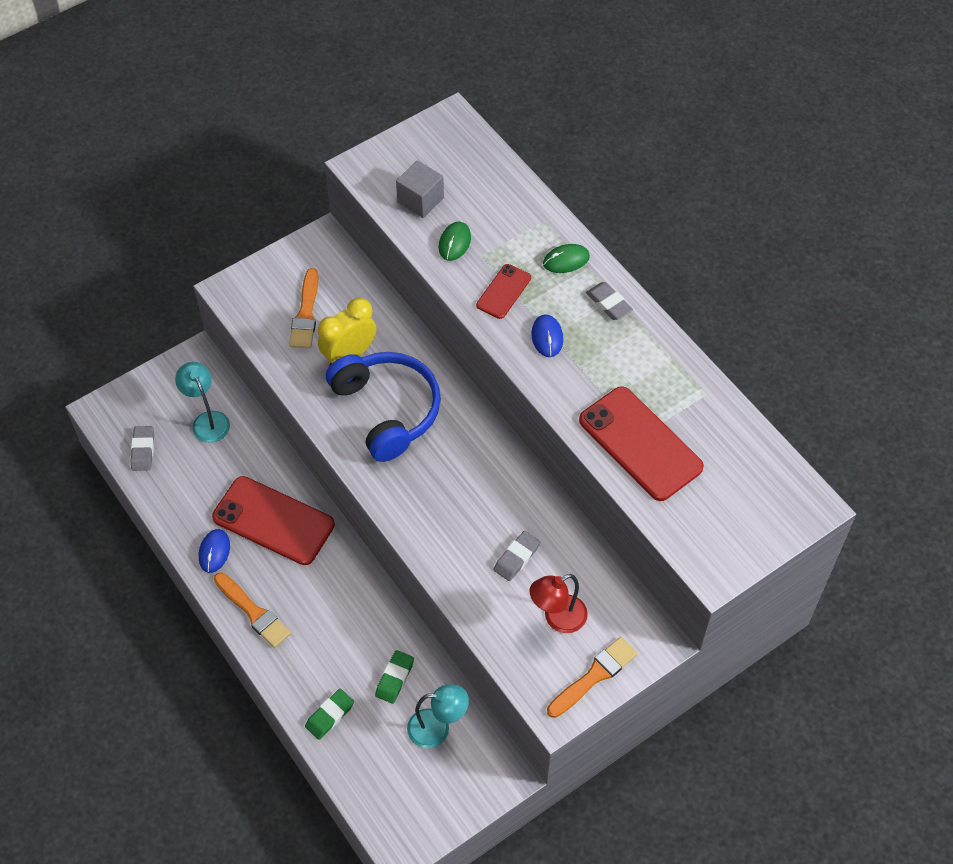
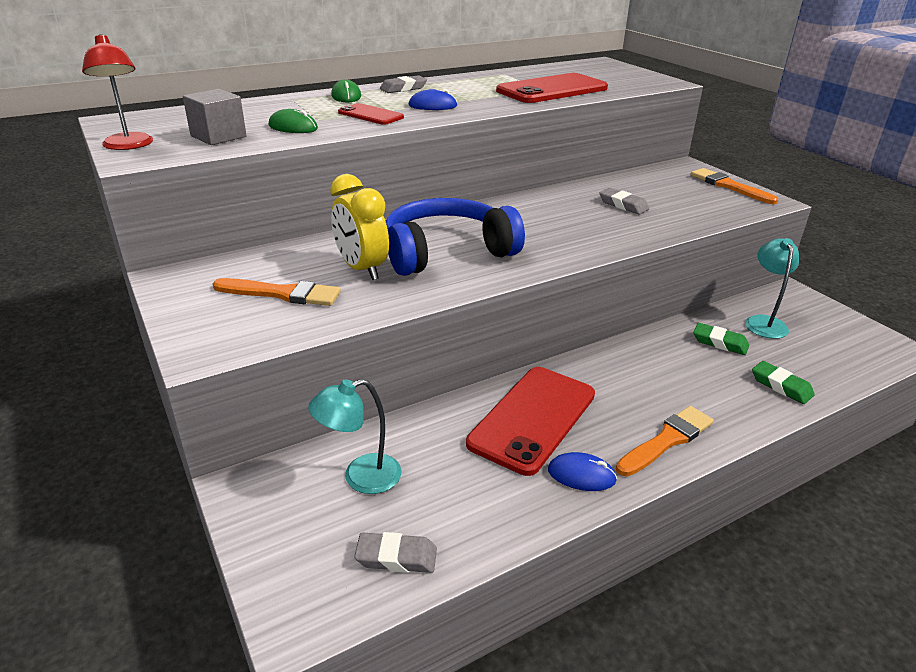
camera: 85 degrees left, 25 degrees down
(557, 618) = (680, 194): red lamp -> red lamp (128, 146)

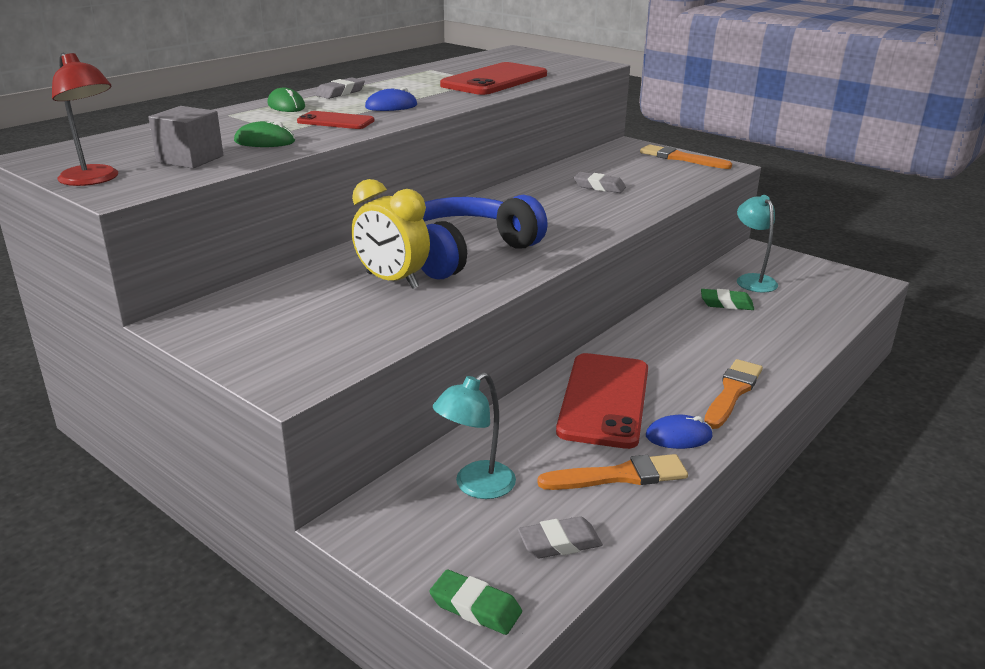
camera: 20 degrees left, 5 degrees down
(282, 294) = (328, 316): orange brush -> orange brush (620, 476)
(781, 386) = (797, 329): green eraser -> green eraser (475, 607)

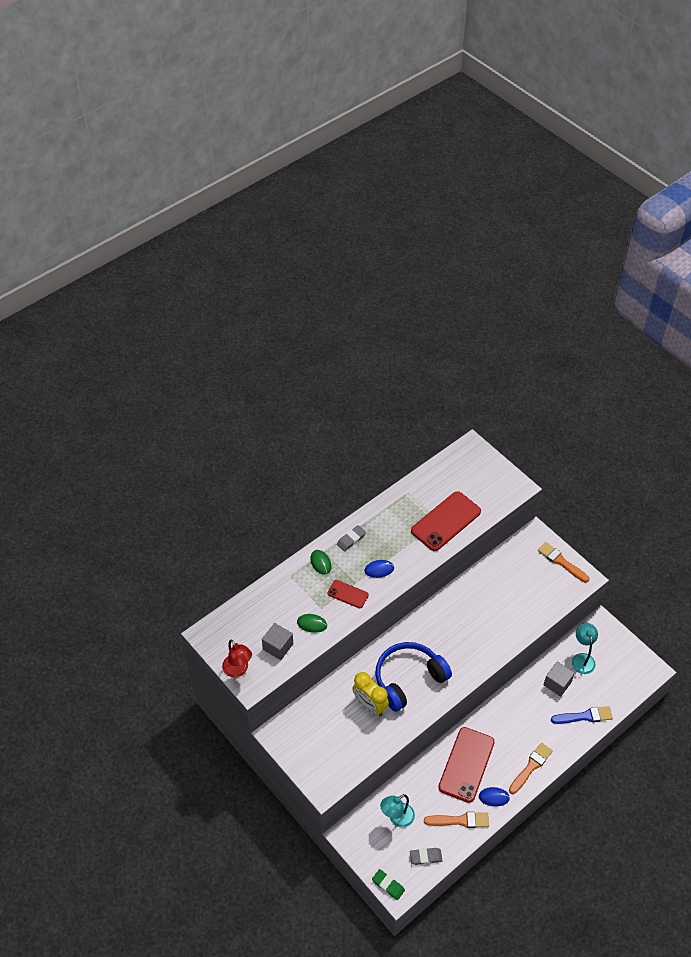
camera: 10 degrees right, 25 degrees up
(599, 187) = (498, 602): grey eraser -> none
(726, 304) = (557, 683): green eraser -> grey cube
(794, 331) = (584, 716): none -> blue brush

